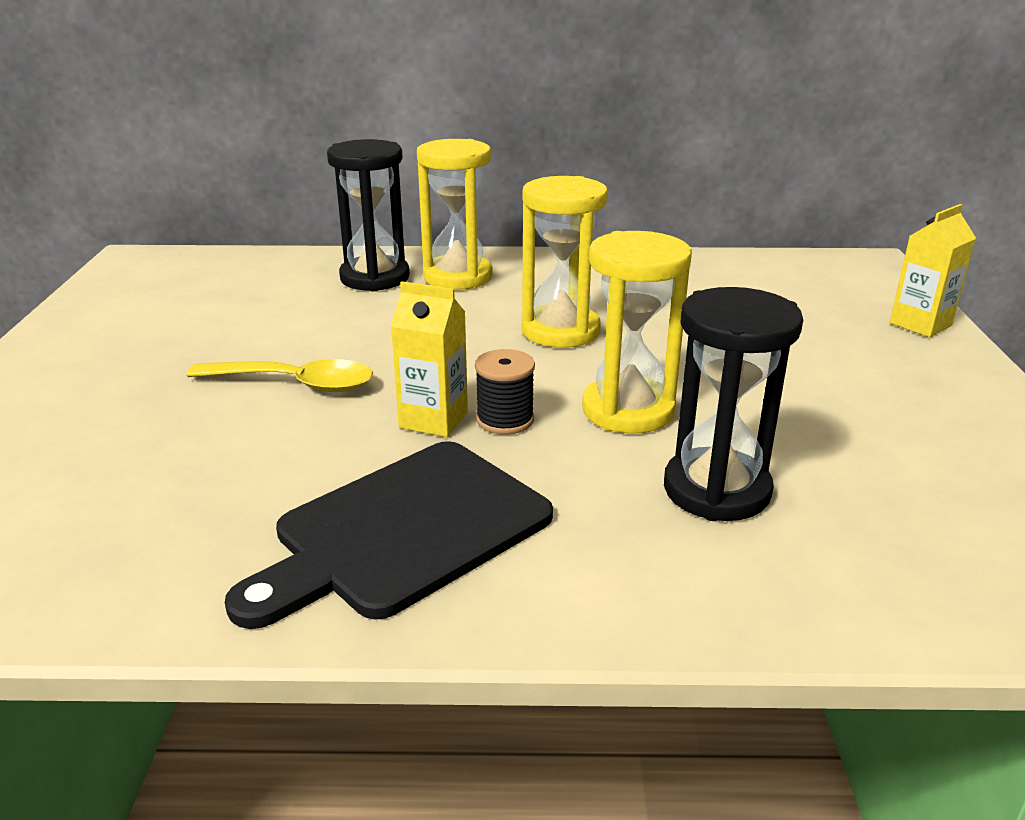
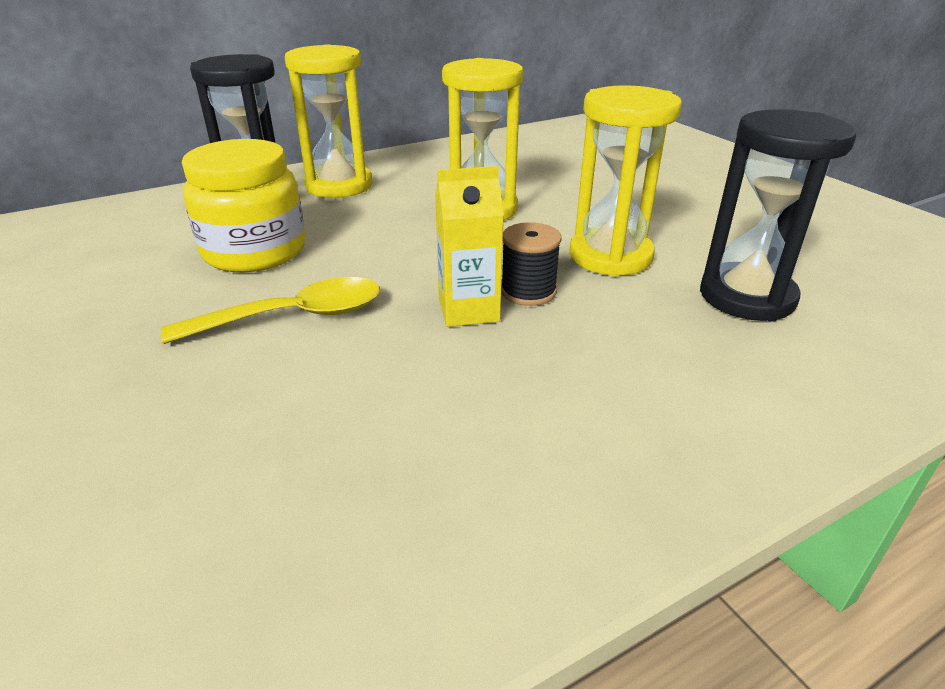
camera: 30 degrees left, 5 degrees up
(324, 321) = (255, 251): none -> yellow jar
(404, 531) = (569, 419): black cutting board -> none
(920, 324) = (709, 150): yellow carton -> none

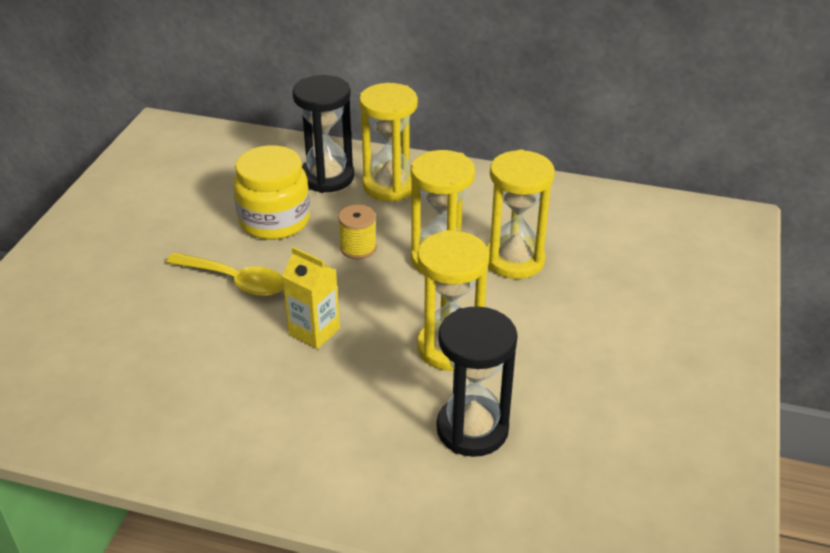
camera: 45 degrees right, 5 degrees up
(389, 233) = (358, 248): none -> yellow spool
(528, 291) = (361, 340): black spool -> none
(539, 186) = (514, 260): none -> yellow hourglass

